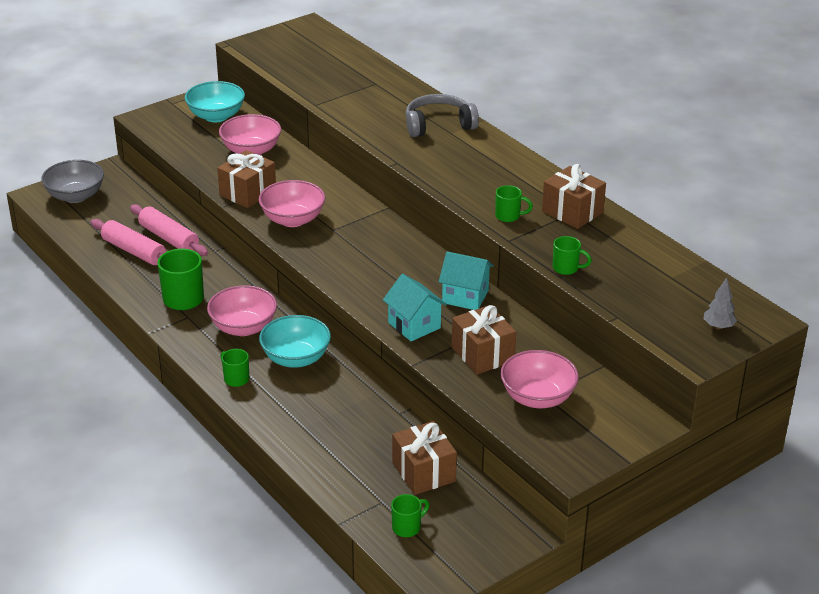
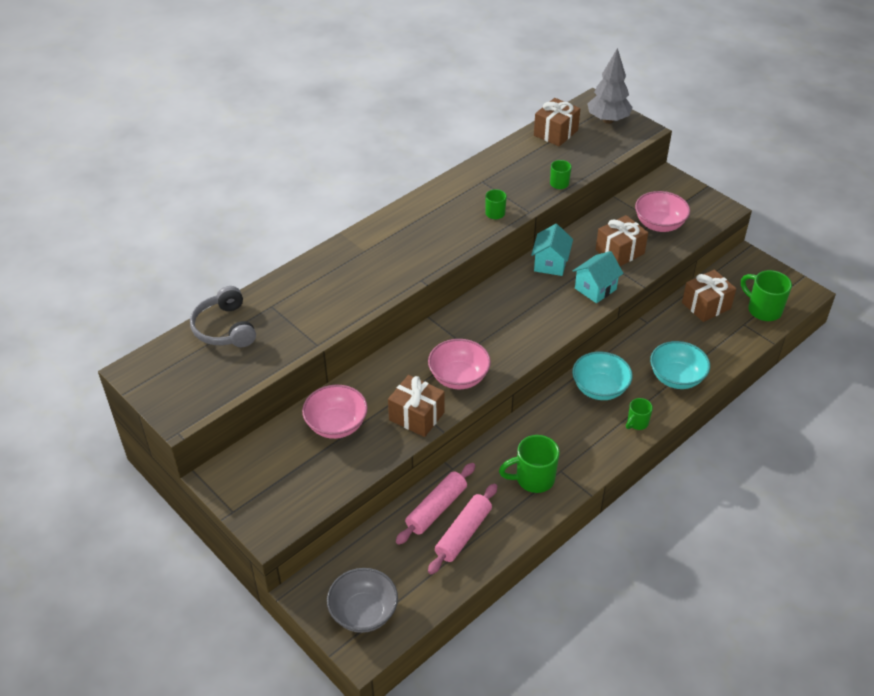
camera: 95 degrees left, 10 degrees up
(216, 116) = (264, 465): turquoise bowl -> turquoise bowl (676, 378)
(243, 327) = (567, 428): pink bowl -> none
(407, 527) = (763, 309): green mug -> green mug, size x1.73
(438, 125) = (351, 259): grey headphones -> grey headphones (225, 328)
(572, 212) = (481, 181): brown gift -> brown gift (555, 133)
(718, 326) = (608, 120): grey tree -> grey tree, size x2.02

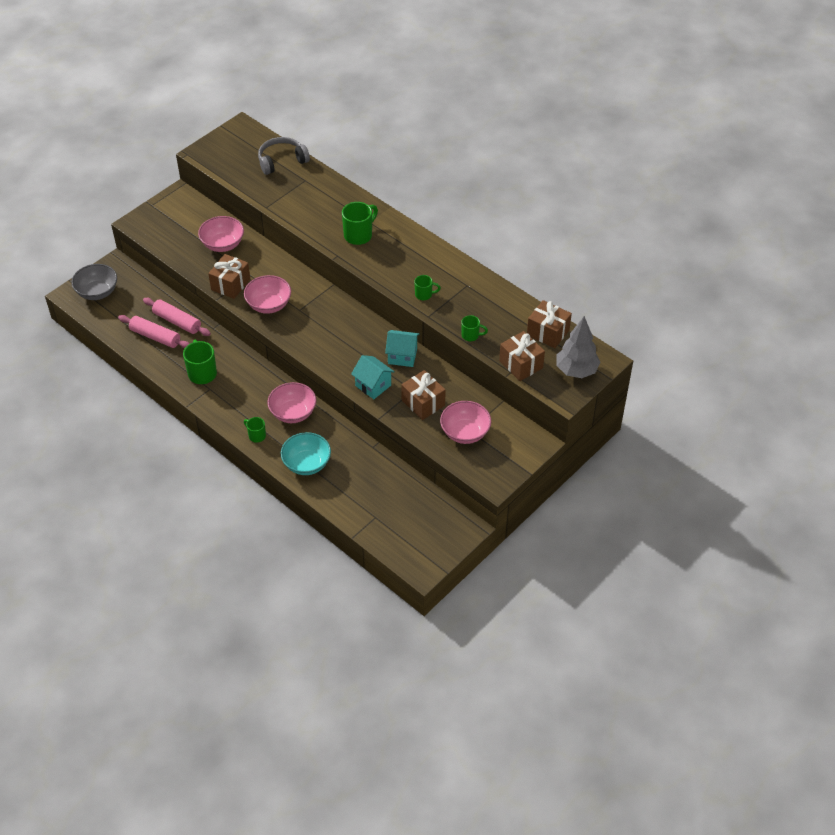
camera: 85 degrees right, 5 degrees up
(600, 388) = (293, 413): turquoise bowl -> pink bowl
(706, 305) = (397, 490): brown gift -> brown gift (521, 364)
(763, 309) = (395, 533): green mug -> green mug (359, 235)

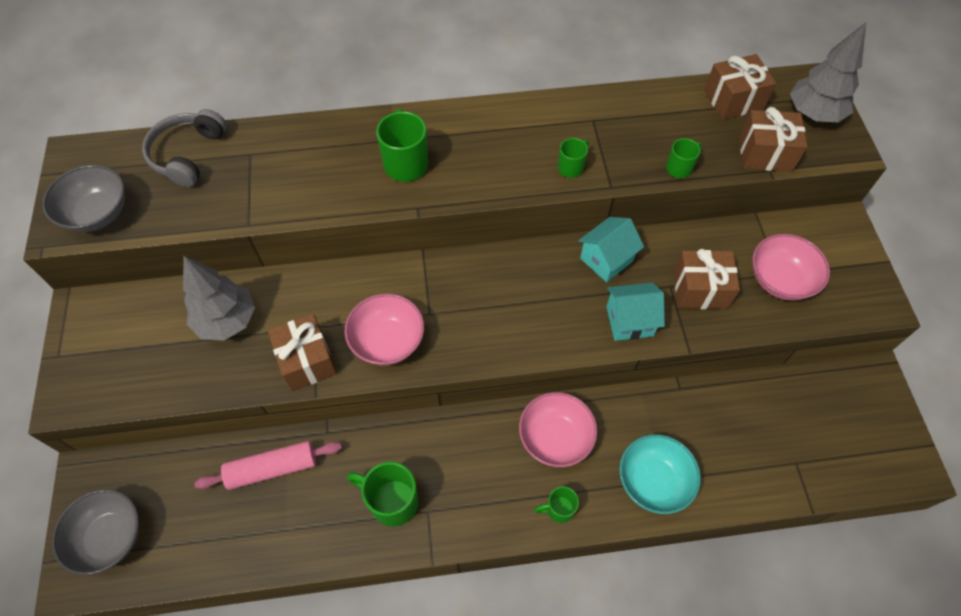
camera: 50 degrees left, 10 degrees up
(155, 336) = (271, 516): pink rolling pin -> none
(220, 157) = (98, 214): none -> grey bowl
(223, 244) = (227, 321): pink bowl -> grey tree

